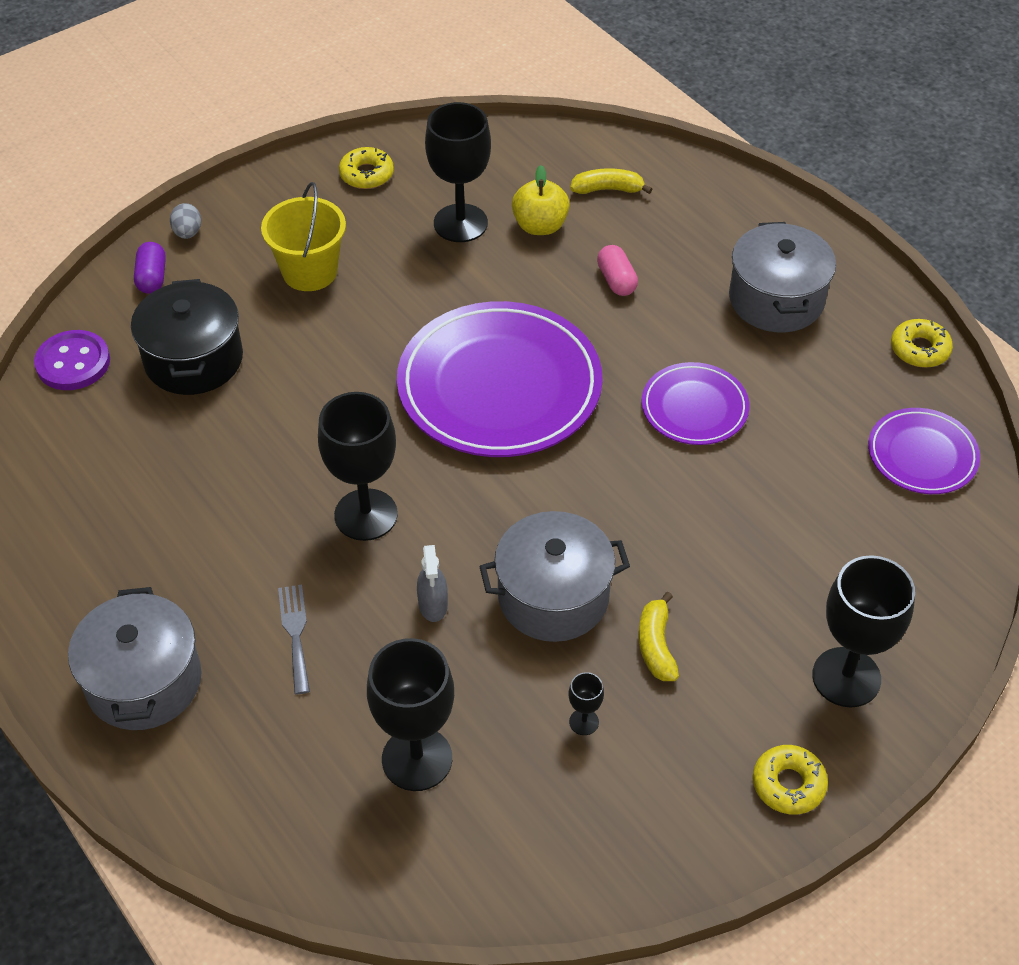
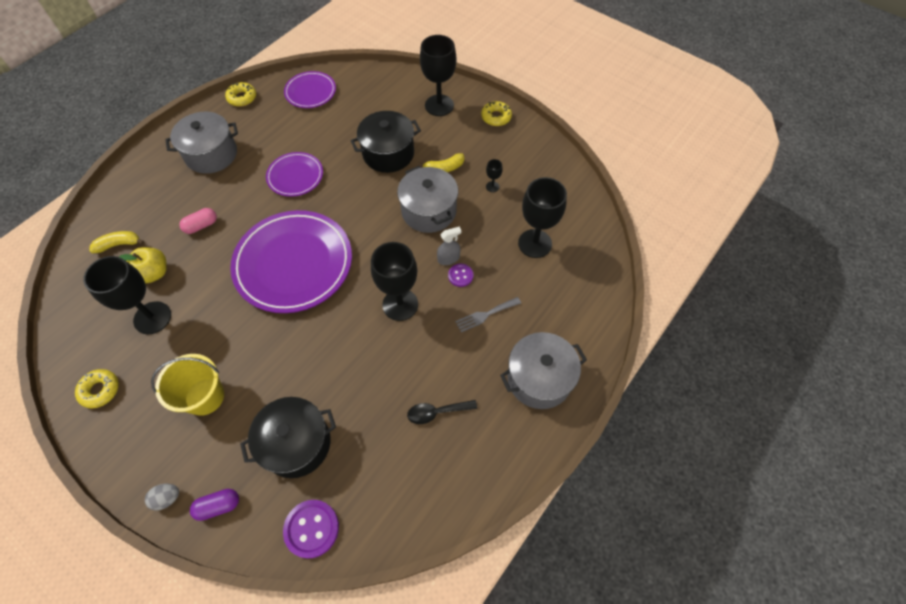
camera: 105 degrees left, 10 degrees up
(158, 527) = (437, 412): none -> black spoon
(390, 615) = (460, 276): none -> purple button
(607, 189) = (118, 244): yellow banana -> yellow banana turned 90 degrees clockwise
(720, 558) = (388, 153): none -> black pot

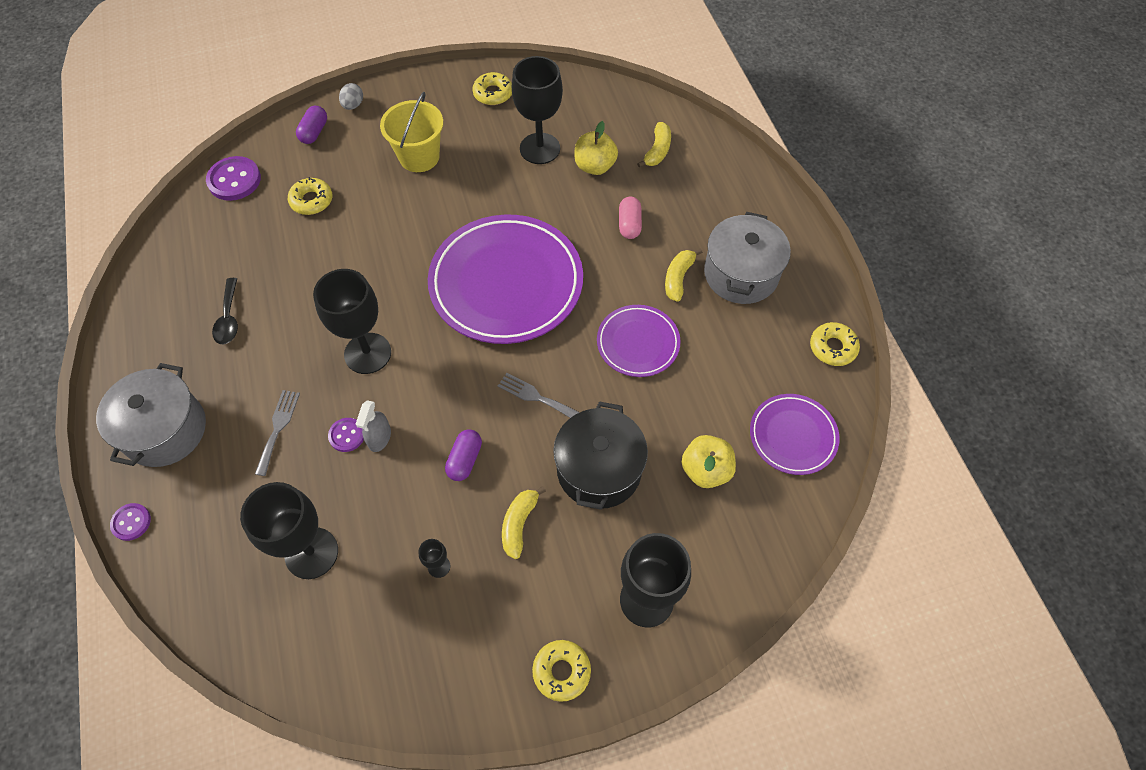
camera: 125 degrees right, 0 degrees up
(233, 181) = (678, 278): none -> yellow banana
(296, 443) = (311, 200): black pot -> yellow donut
(355, 114) = (705, 470): none -> yellow apple
(365, 202) = (536, 397): none -> grey fork
(429, 211) = (465, 460): grey pot -> purple capsule
(437, 412) = (229, 318): black spoon -> black spoon turned 150 degrees clockwise
(600, 345) = (131, 522): none -> purple button

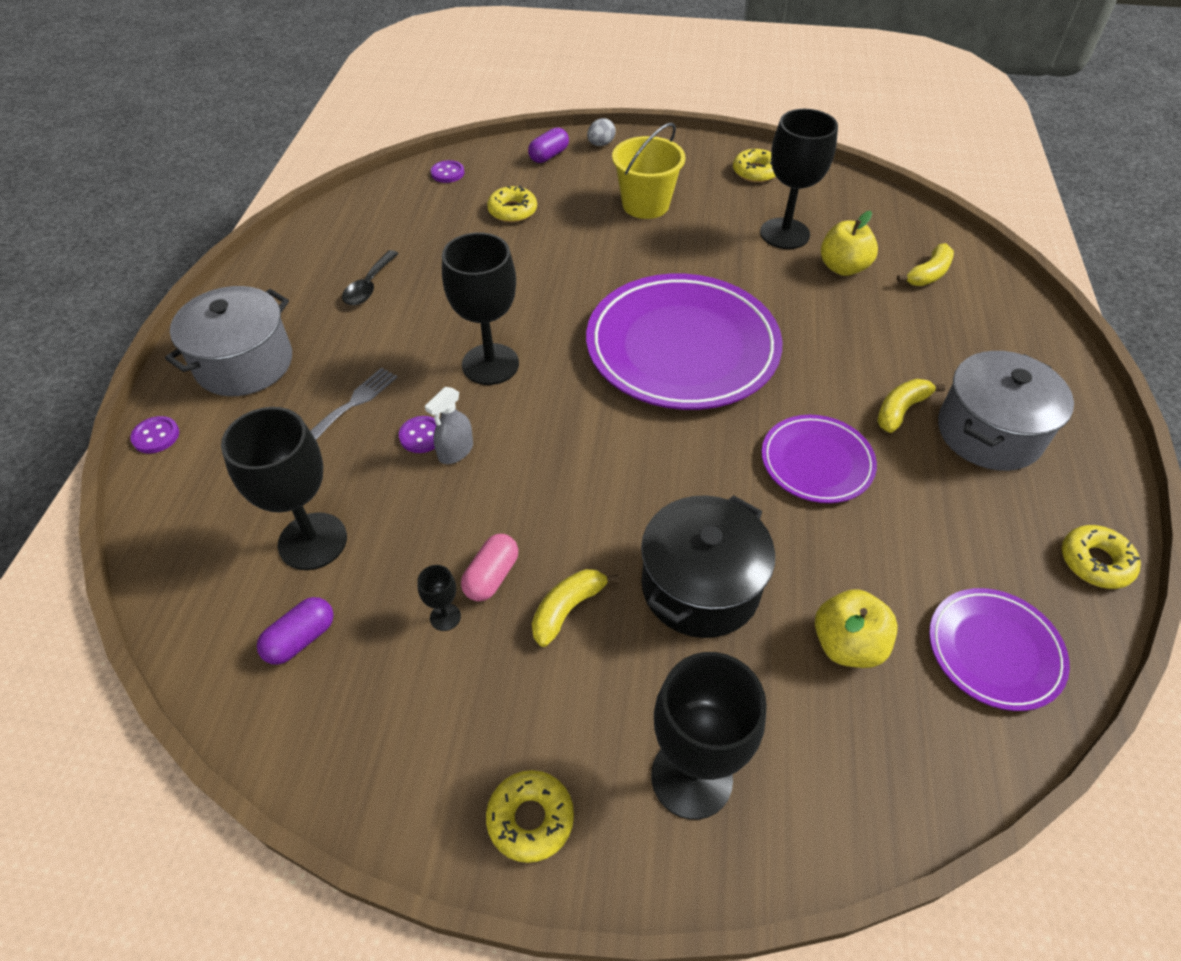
camera: 25 degrees right, 10 degrees down
(234, 180) = (447, 173): purple button -> purple button, size x0.58
(465, 460) = (539, 511): purple capsule -> purple capsule (301, 639)
(536, 397) = (660, 476): grey fork -> none
(629, 224) = (860, 336): pink capsule -> pink capsule (491, 576)

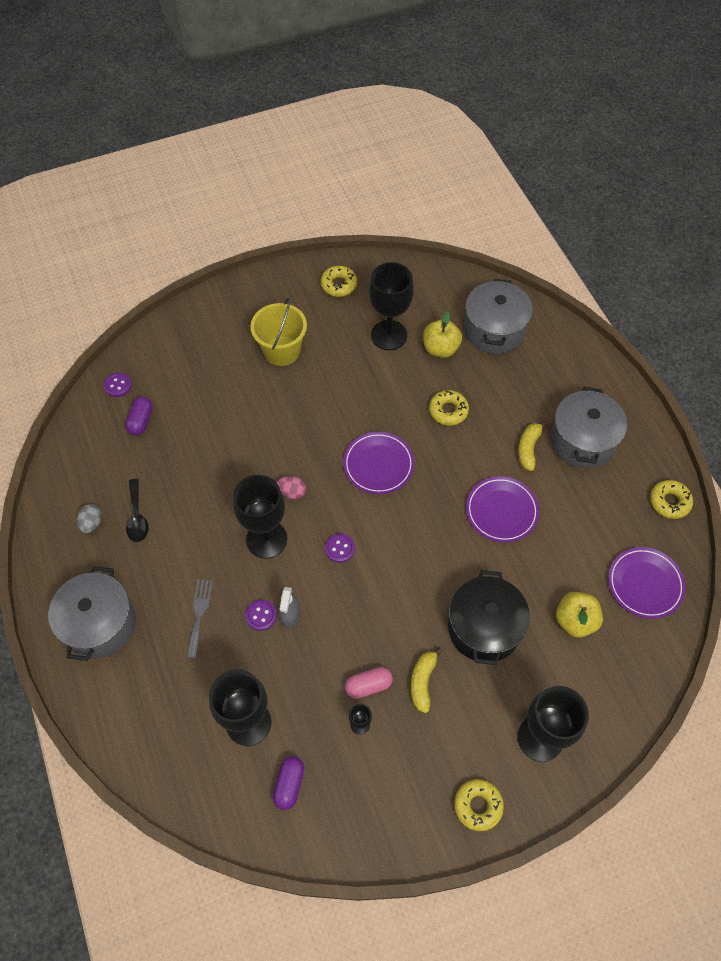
camera: 30 degrees left, 10 degrees up
(156, 436) = (86, 709): purple button -> purple button (339, 548)
(491, 576) = (368, 685): pink capsule -> pink capsule turned 75 degrees clockwise
(512, 211) = (191, 400): yellow donut -> yellow donut (448, 411)
(549, 155) = (182, 333): purple capsule -> purple capsule (141, 421)
(556, 332) = (292, 492): none -> pink egg
(600, 144) = (213, 305): grey egg -> grey egg (92, 523)
(682, 348) = (378, 465): purple plate -> purple plate, size x0.52
(928, 274) = (494, 330): yellow banana -> grey pot

